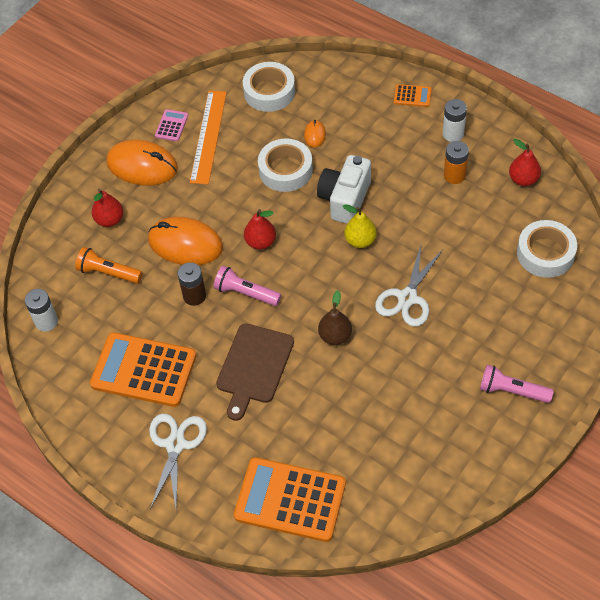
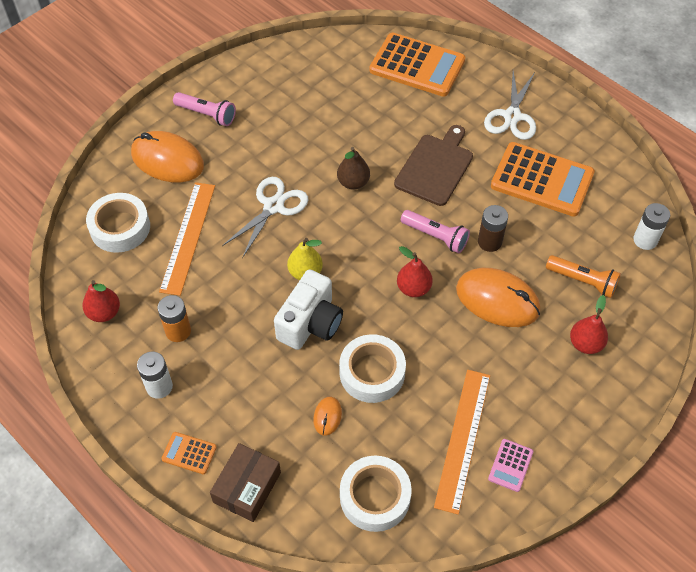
camera: 175 degrees left, 0 degrees up
(142, 166) = (548, 410): orange mouse -> orange mouse (167, 160)
(362, 83) = (247, 487): none -> brown box
(478, 255) = (188, 237): none -> orange ruler

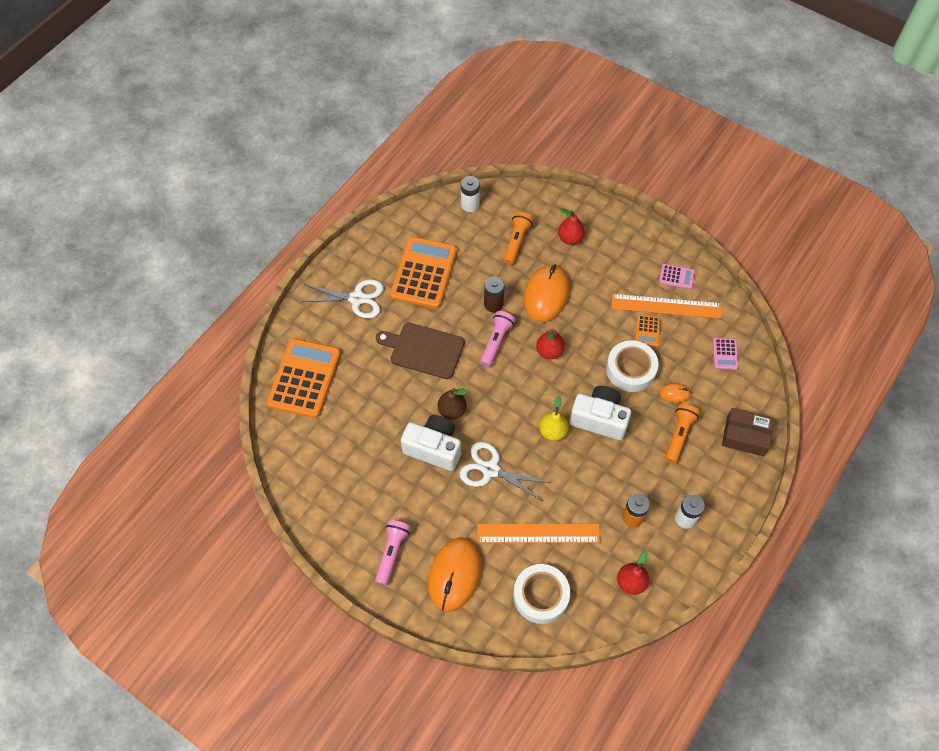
camera: 100 degrees left, 5 degrees up
(189, 453) = (732, 482): orange calculator -> orange calculator (647, 331)
(267, 407) = (679, 435): none -> orange flashlight
(311, 161) = (434, 448): none -> white camera
(375, 497) = (725, 354): white tape -> pink calculator

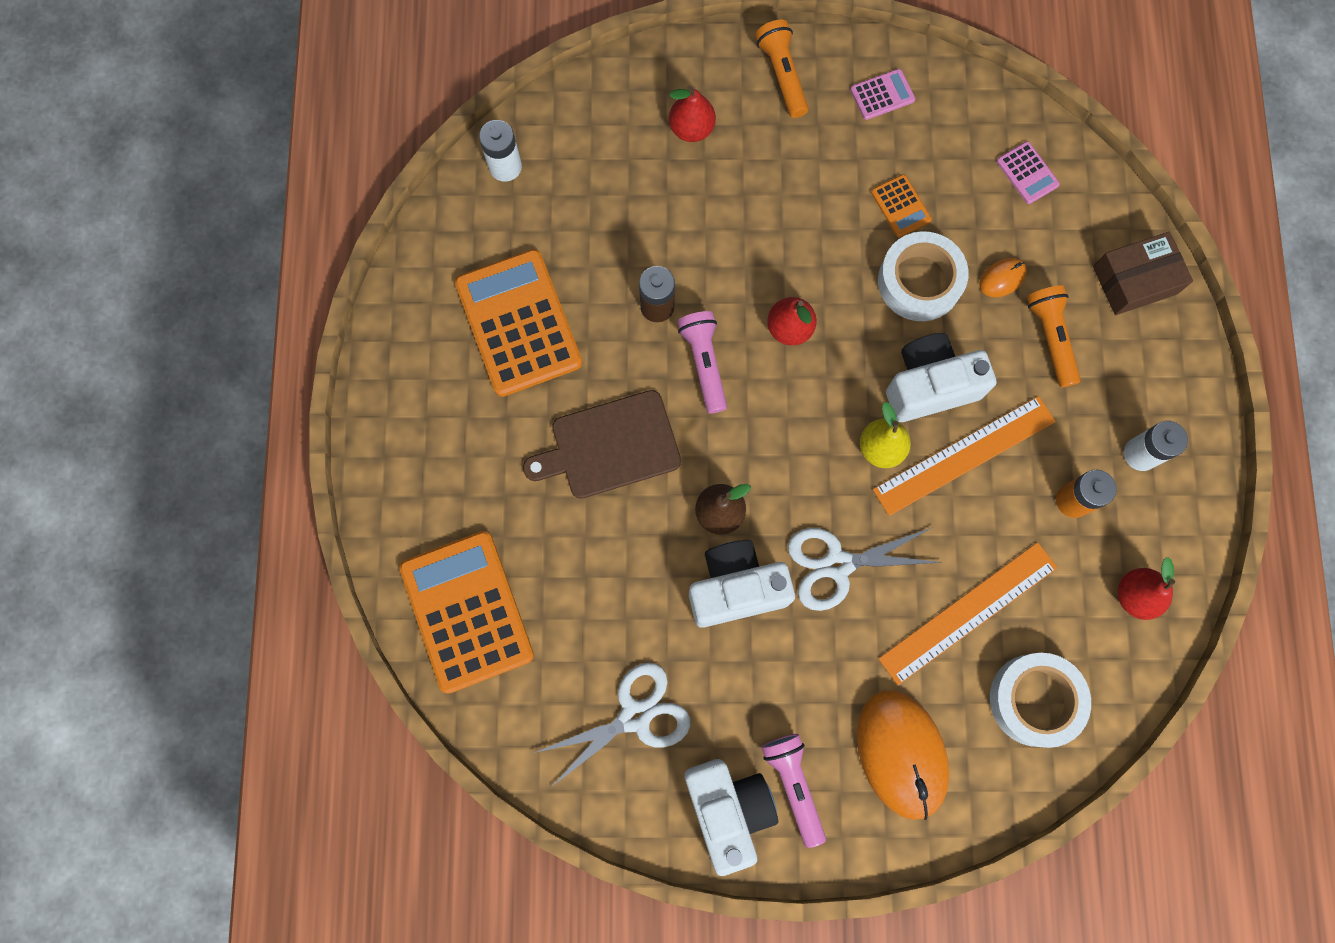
camera: 35 degrees left, 15 degrees up
(353, 542) = (728, 809): none -> white camera
(357, 298) = (449, 430): white scissors -> white scissors (635, 716)
(516, 242) = (618, 184): orange flashlight -> orange flashlight (782, 75)
(546, 294) = (721, 241): orange mouse -> none
(666, 306) = (899, 151): orange ruler -> orange ruler (964, 455)

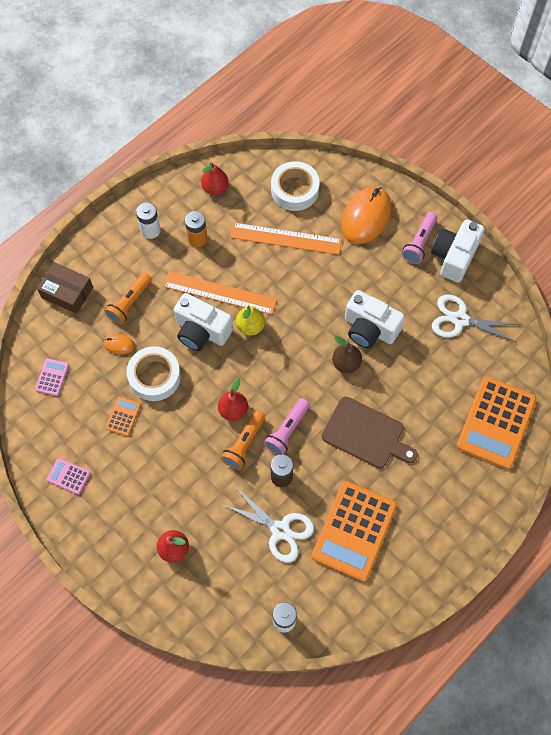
camera: 135 degrees left, 10 degrees down
(782, 75) = (101, 533): orange flashlight -> orange flashlight (244, 444)
(837, 564) = (318, 300): white scissors -> white scissors (280, 530)

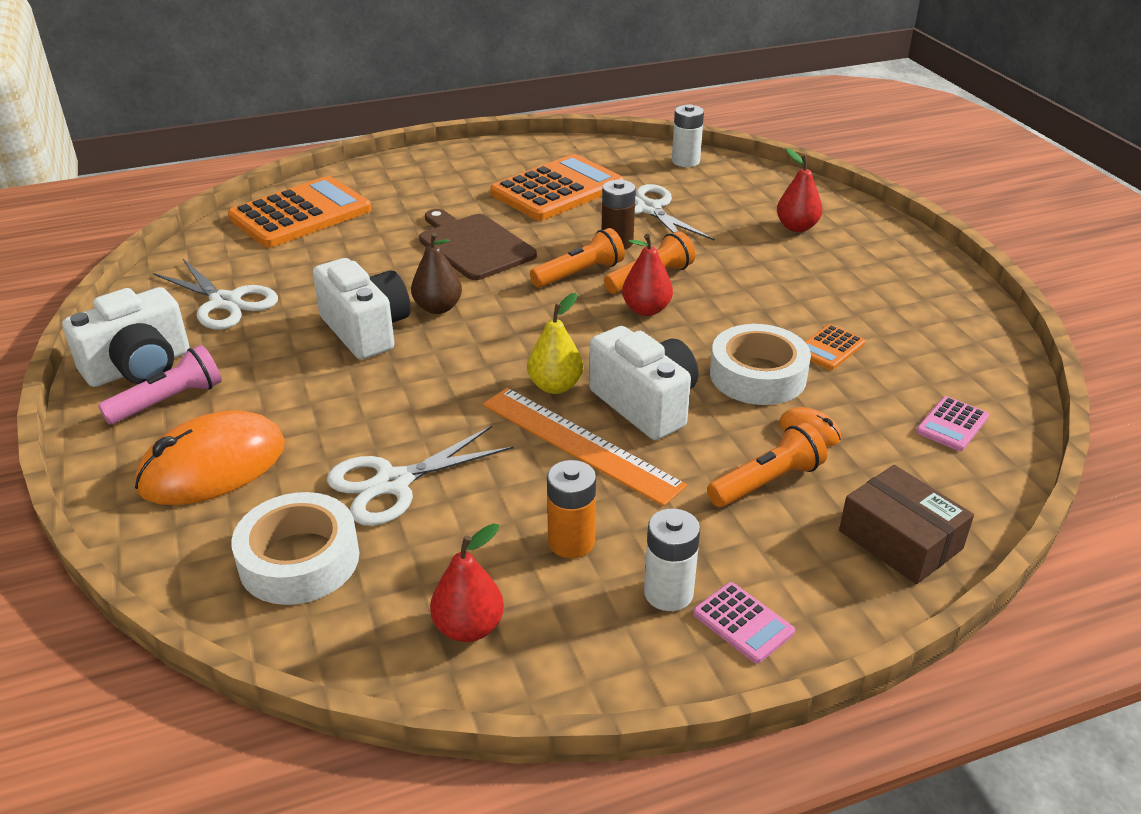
camera: 155 degrees left, 30 degrees down
(68, 476) = (938, 315): pink calculator -> pink calculator (743, 623)
(285, 238) = (393, 483): orange ruler -> white scissors
(287, 431) = (579, 273): pink flashlight -> orange flashlight

